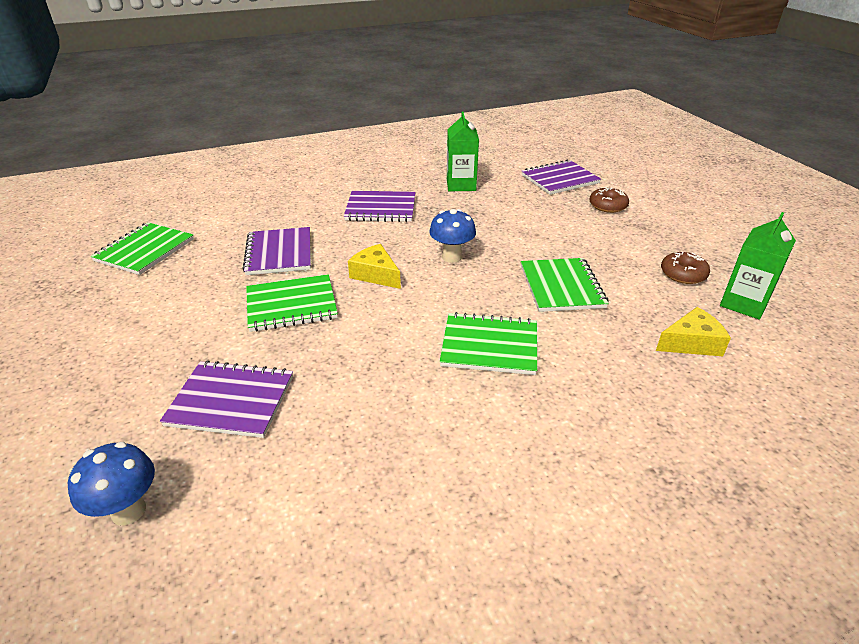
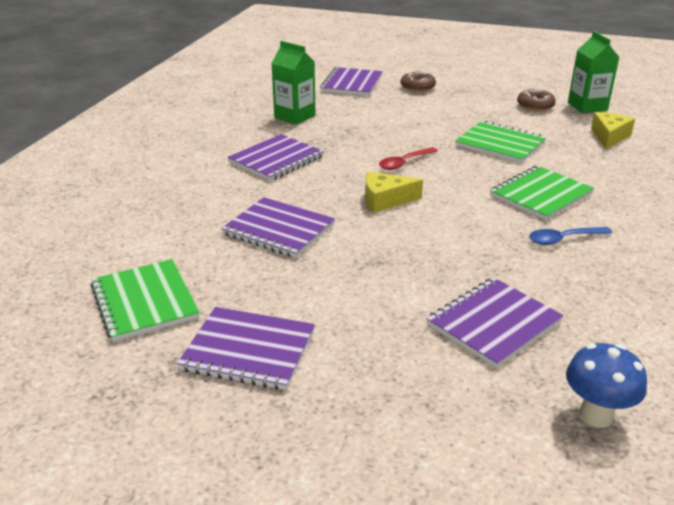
camera: 50 degrees left, 5 degrees down
(116, 308) = (248, 350): none -> purple notebook
(291, 305) = (380, 252): green notebook -> none
(417, 389) = (563, 239): none -> blue spoon
(452, 257) = (404, 163): blue mushroom -> red spoon

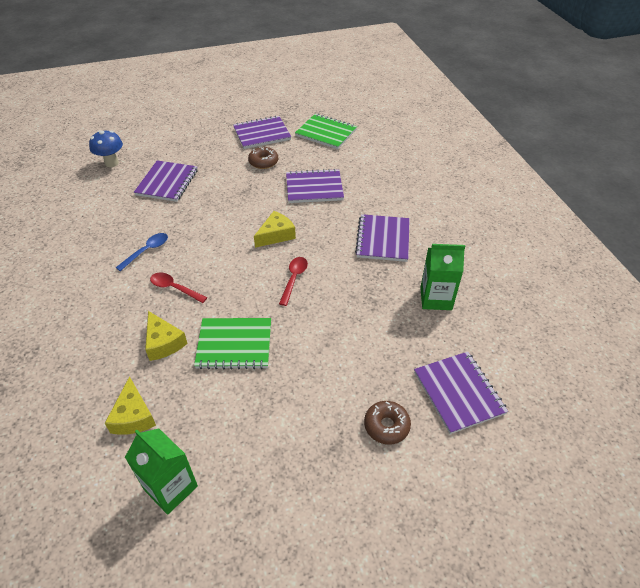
camera: 145 degrees right, 15 degrees up
(535, 106) = (232, 451): brown donut -> brown donut (263, 162)
(540, 195) = (174, 288): green notebook -> red spoon
(569, 164) = (163, 342): none -> yellow cheese

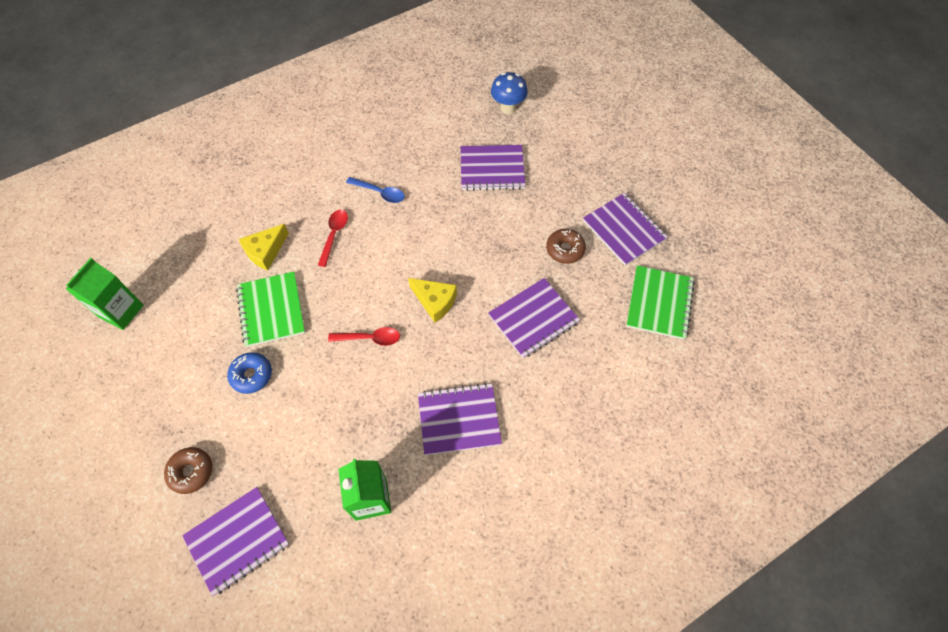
camera: 75 degrees right, 15 degrees up
(133, 416) = (185, 259): yellow cheese -> none
(299, 367) = (251, 375): none -> blue donut
(314, 188) = (533, 319): purple notebook -> purple notebook turned 75 degrees clockwise

